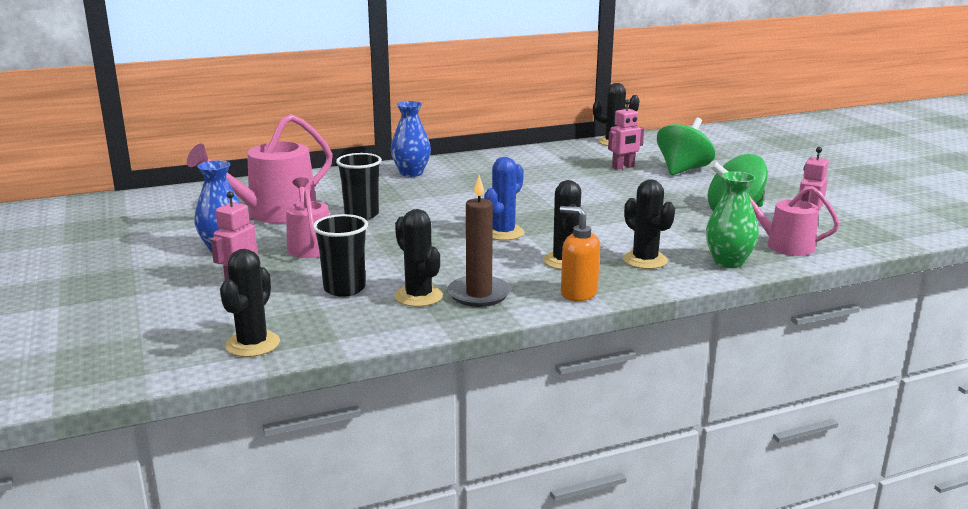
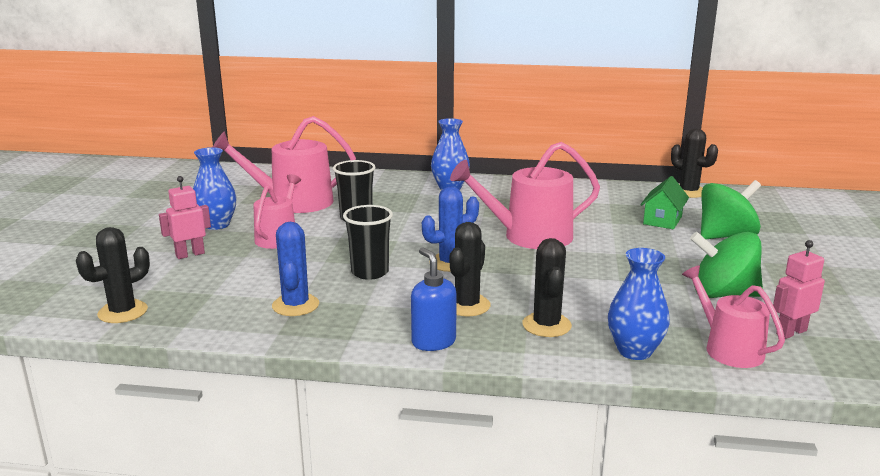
camera: 30 degrees right, 0 degrees up
(344, 289) = (250, 282): black cup -> black cup (370, 272)
(418, 296) = (295, 305): black cactus -> blue cactus
(479, 294) = (346, 317): brown candle -> none
(538, 199) = (529, 236): none -> pink watering can
(578, 293) = (433, 342): orange soap dispenser -> blue soap dispenser
(623, 167) = (662, 220): pink robot -> green house
(728, 262) = (634, 351): green vase -> blue vase

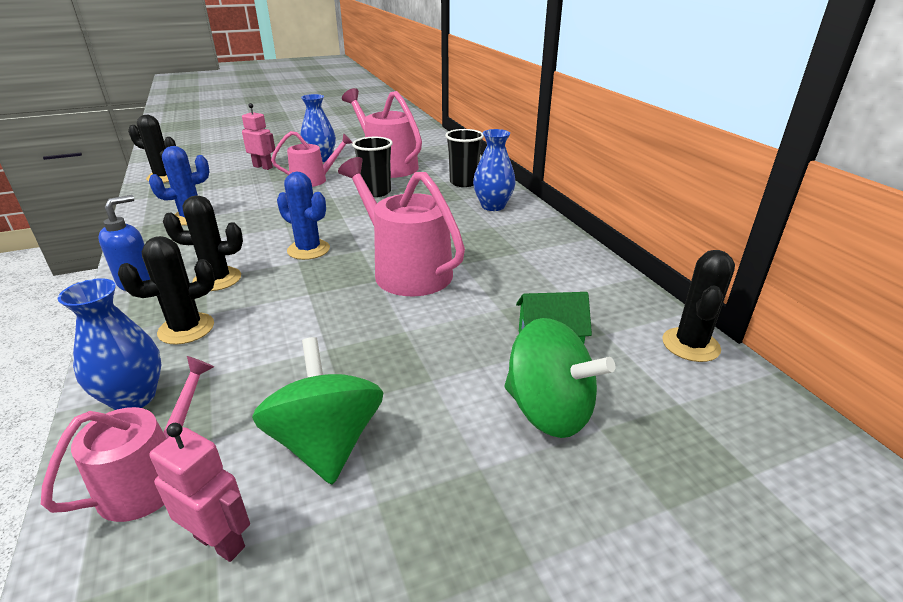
camera: 60 degrees right, 10 degrees up
(370, 272) = (267, 225): black cup -> black cup (463, 182)

